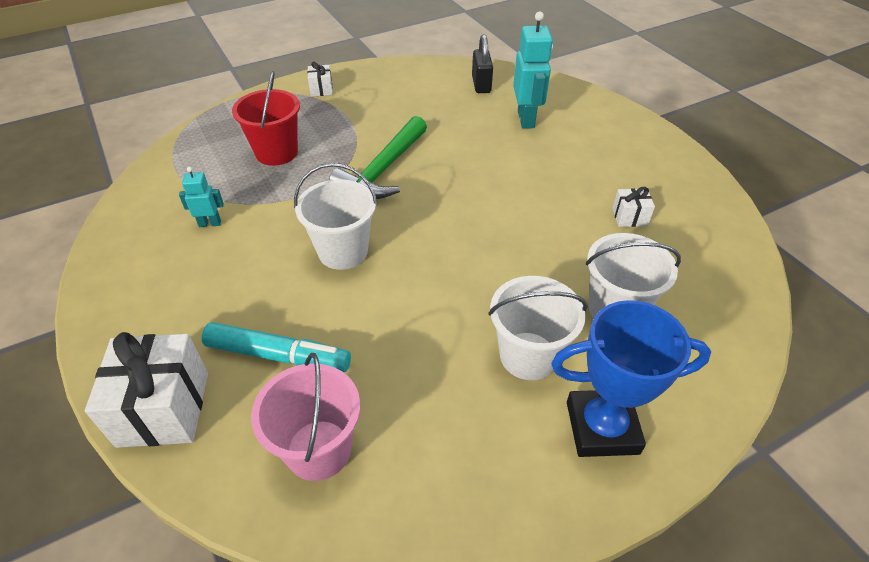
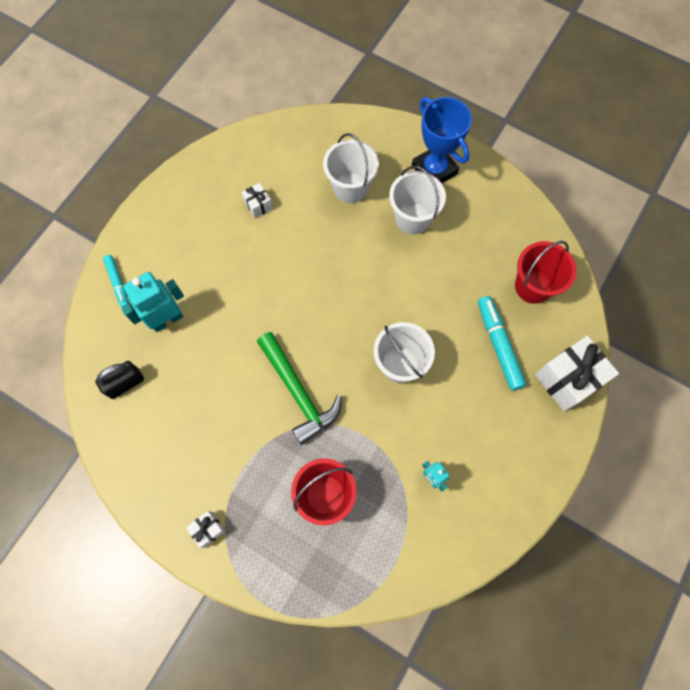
camera: 120 degrees left, 25 degrees up
(318, 449) = (533, 286): pink bucket -> red bucket
(383, 170) = (298, 393): green hammer -> green hammer turned 60 degrees clockwise
(585, 104) = (118, 283): none -> turquoise marker

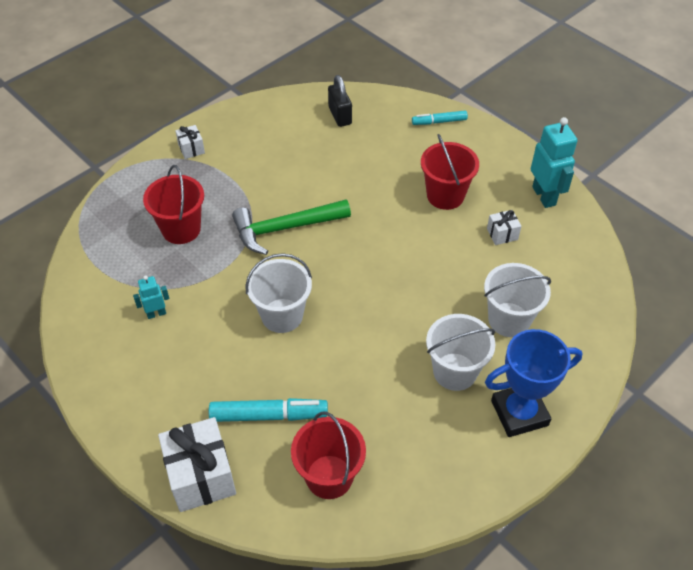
camera: 105 degrees right, 20 degrees down
(167, 319) = (392, 149): turquoise robot -> turquoise robot (544, 196)
(221, 259) = (445, 195): none -> red bucket

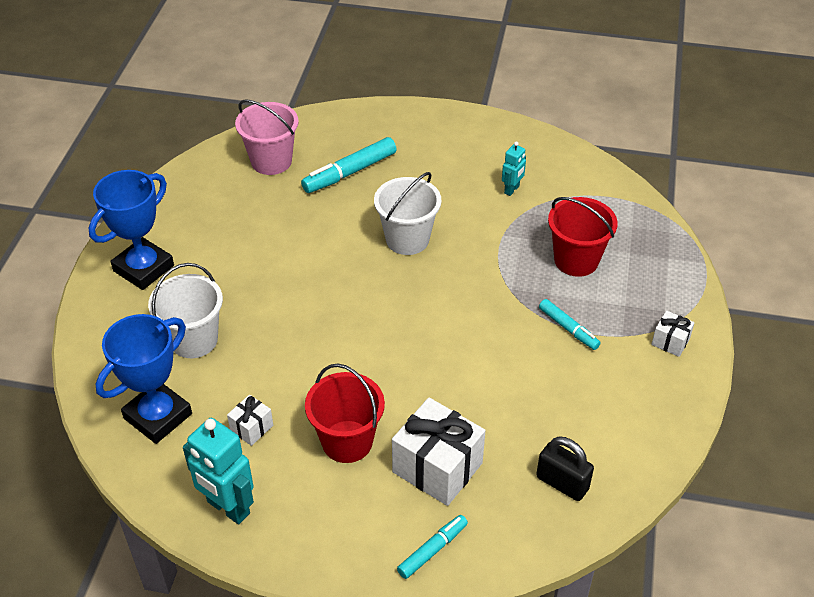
camera: 145 degrees right, 5 degrees down
(201, 476) = (363, 122): white gift -> white gift (437, 467)
(242, 188) = (568, 328): none -> turquoise marker
(284, 228) = (482, 312): green hammer -> none
(329, 476) = (271, 161): red bucket -> pink bucket
(455, 371) = (219, 271): white bucket -> none
(564, 274) = (158, 416): none -> blue trophy

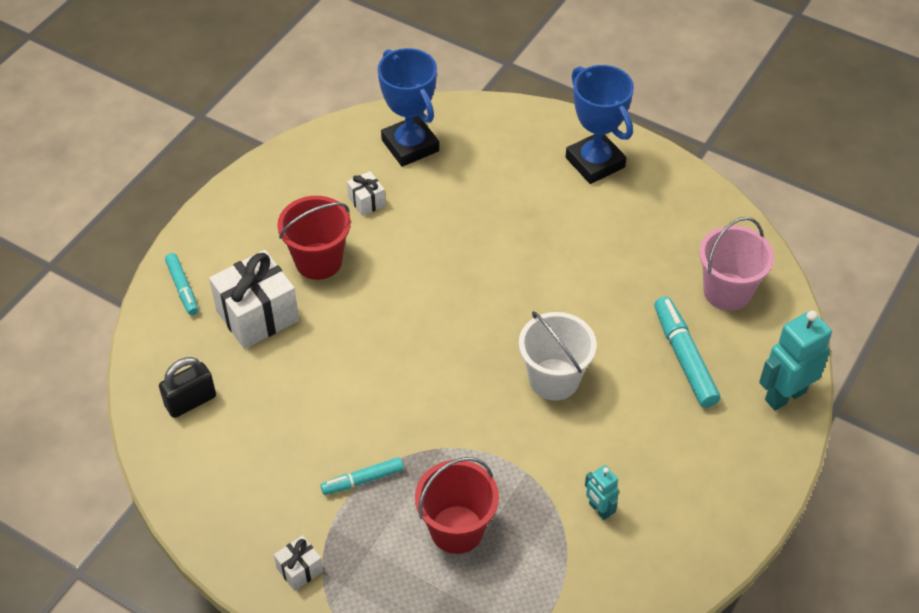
camera: 110 degrees right, 5 degrees up
(194, 340) = (486, 182): white bucket -> none
(228, 508) = (295, 172): turquoise robot -> turquoise robot (785, 395)

